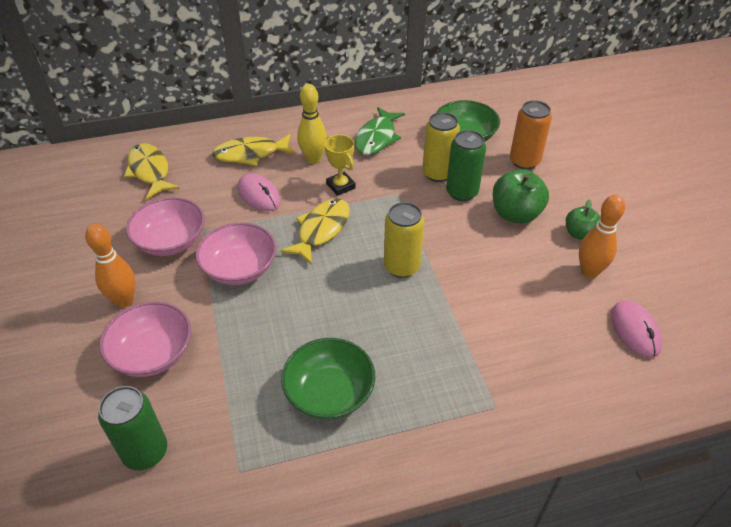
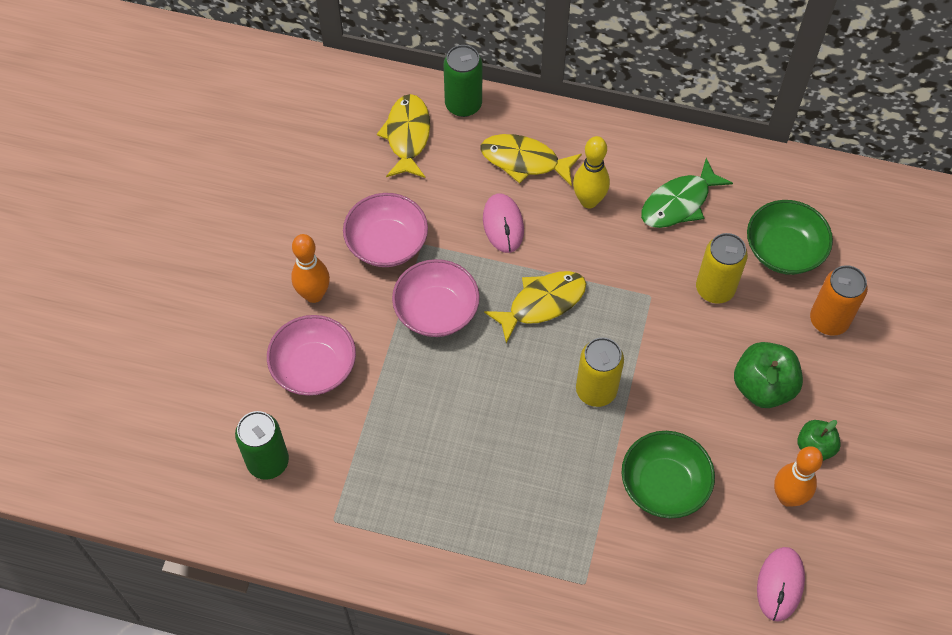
camera: 30 degrees right, 15 degrees up
(329, 393) = (446, 489): green bowl -> green bowl (664, 485)
(340, 186) = (596, 254): yellow trophy -> none
(462, 192) = (724, 328): green can -> green can (463, 104)

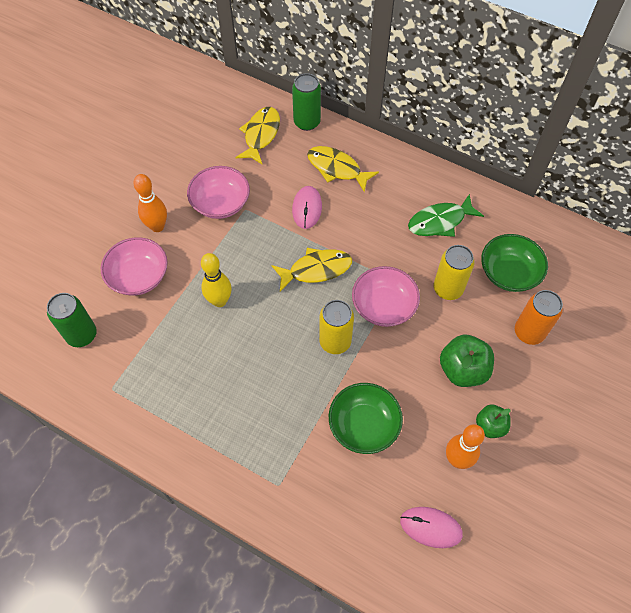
camera: 15 degrees right, 0 degrees up
(436, 311) = (238, 257): pink bowl -> pink bowl (383, 306)
(589, 201) = (374, 206): yellow bowling pin -> yellow bowling pin (219, 301)
(780, 584) = (430, 527): pink mouse -> pink mouse turned 75 degrees clockwise

